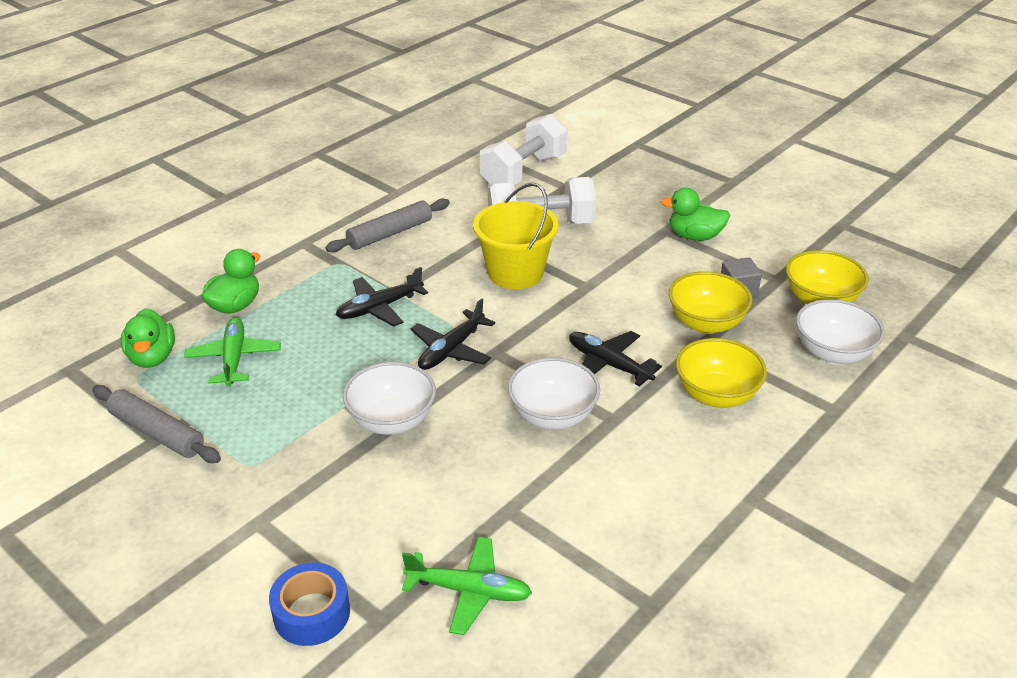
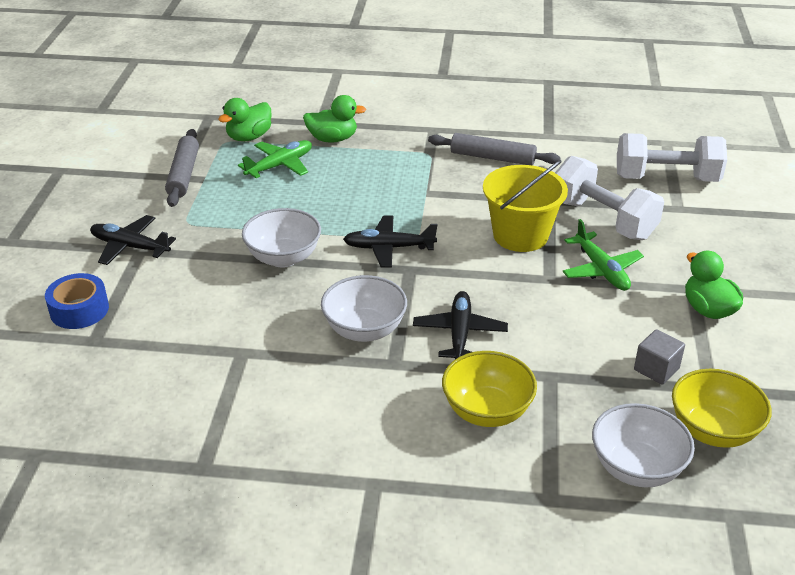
camera: 55 degrees right, 0 degrees up
(379, 308) = (399, 195): black plane -> black plane (130, 247)
(469, 591) = (147, 369): green plane -> green plane (601, 270)
(706, 323) = (582, 367): yellow bowl -> none

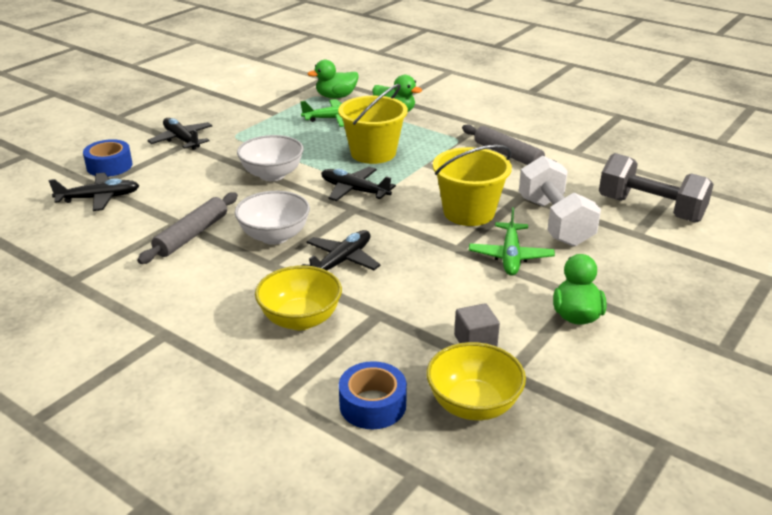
camera: 30 degrees right, 5 degrees down
(116, 355) = (99, 198): none -> black plane
(183, 174) = (265, 108): grey rolling pin -> grey rolling pin (191, 235)
(361, 196) = (373, 153): none -> yellow bucket
(636, 468) = (372, 405): white bowl -> blue tape
(666, 178) = (650, 209): white dumbbell -> grey dumbbell

